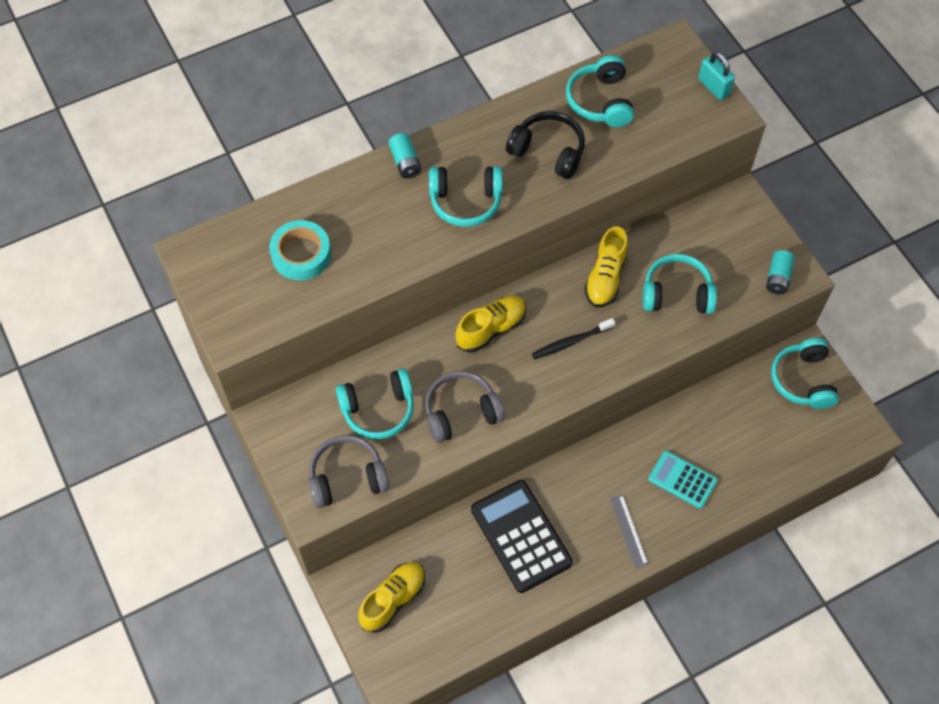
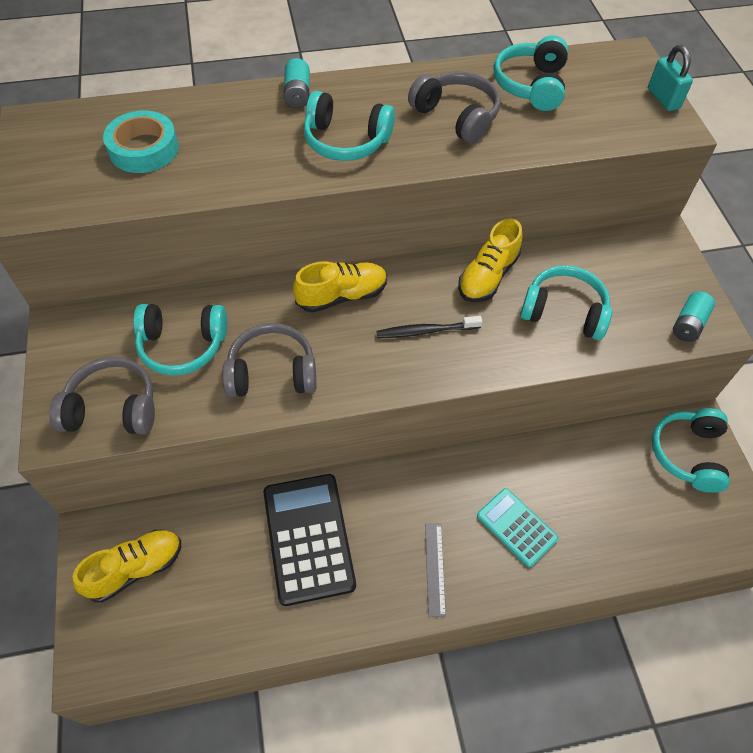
camera: 15 degrees right, 5 degrees down
(548, 152) = (456, 116): black headphones -> grey headphones

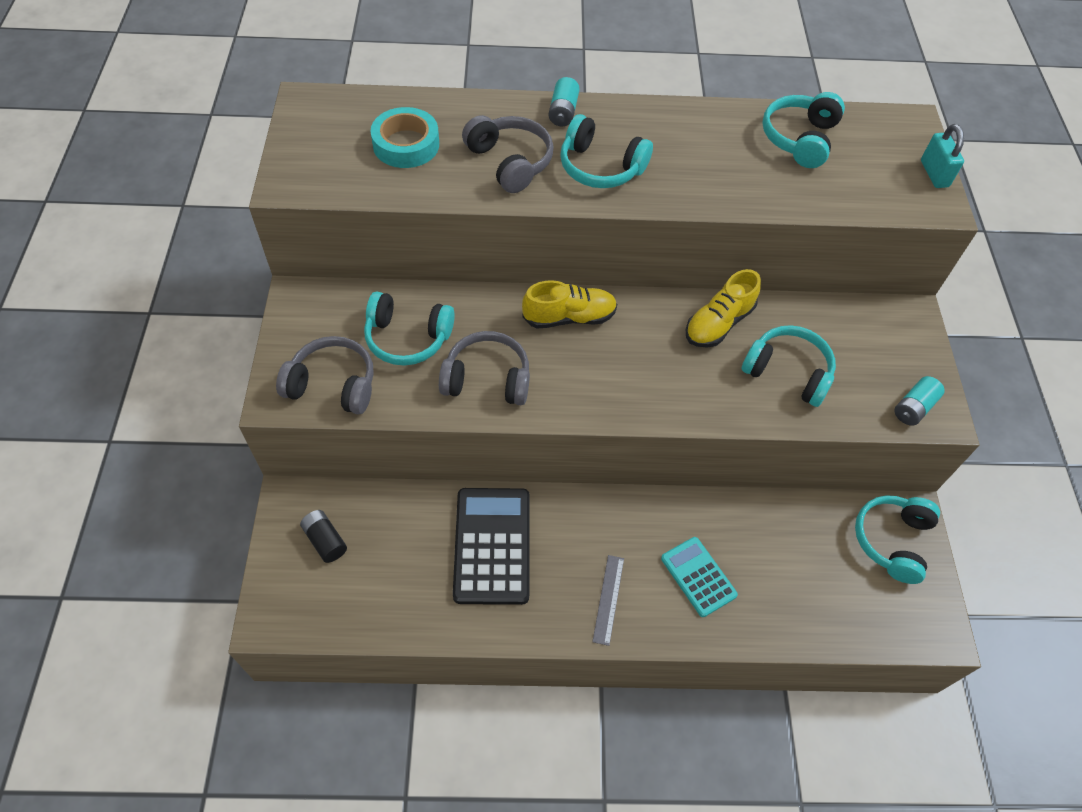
camera: 10 degrees right, 0 degrees up
(135, 568) = (325, 540): yellow shoe -> black battery
(426, 331) = (645, 366): black toothbrush -> none
(456, 116) = (715, 159): grey headphones -> grey headphones (510, 162)

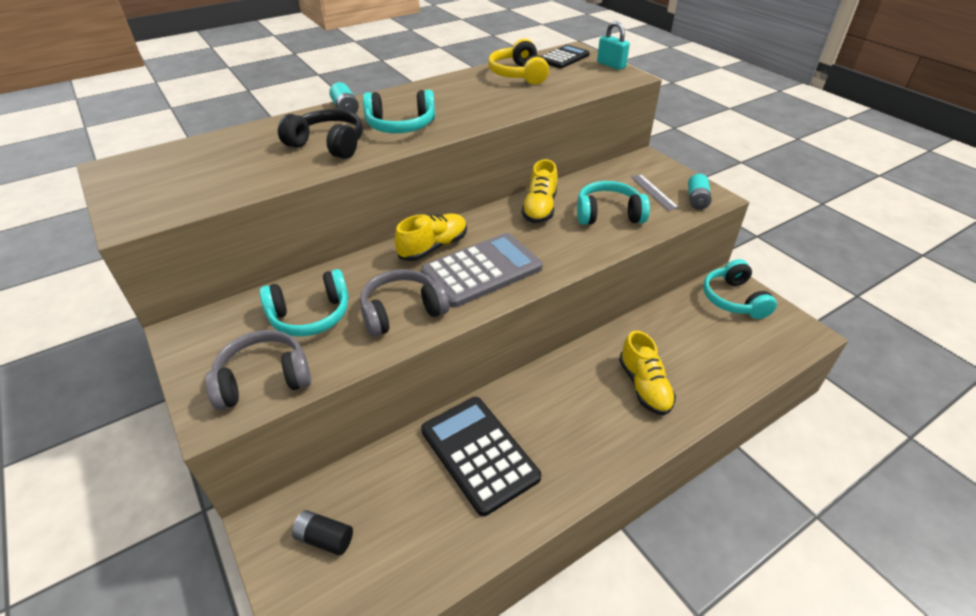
camera: 30 degrees left, 15 degrees down
(406, 144) = (229, 163): turquoise tape -> none
(510, 162) = (328, 145): grey headphones -> black headphones
(595, 372) = (482, 270): none -> grey calculator
(608, 599) = (598, 438): grey ruler -> grey ruler (653, 192)
(698, 576) = (644, 386): turquoise calculator -> yellow shoe
(800, 139) = (518, 74): turquoise headphones -> yellow headphones
(884, 132) = (564, 58): none -> black calculator

